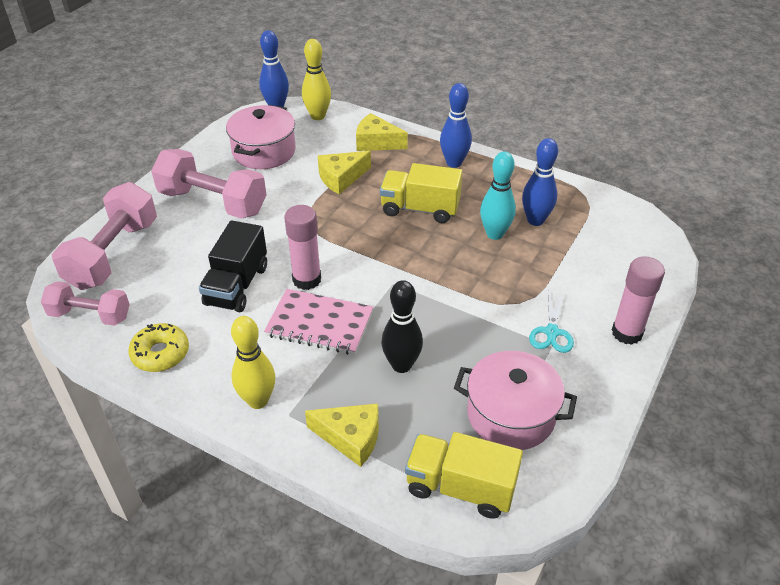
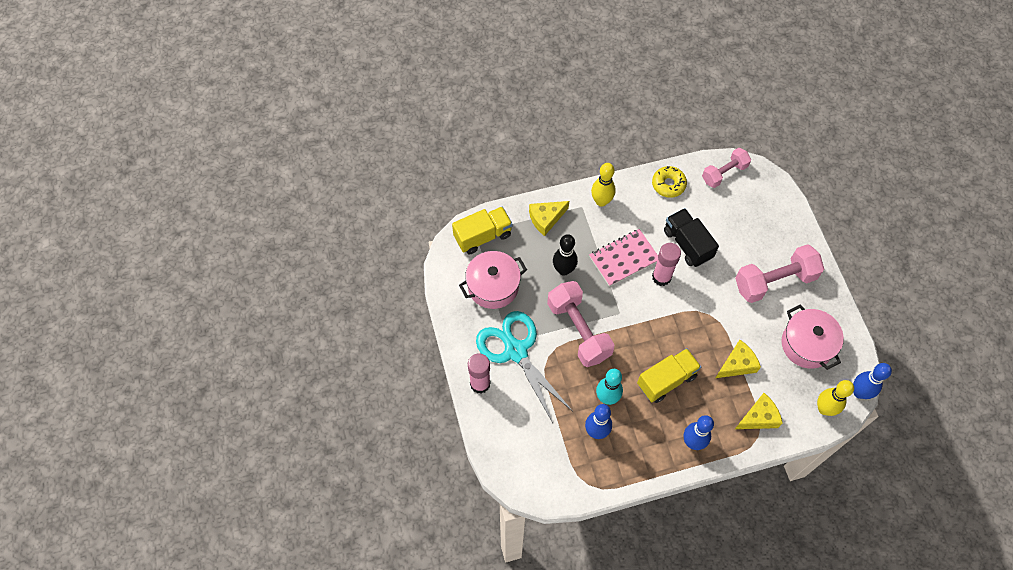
camera: 135 degrees right, 20 degrees up
(113, 254) = (767, 208): pink dumbbell -> pink dumbbell (578, 330)
(341, 178) = (737, 364): yellow cheese -> yellow cheese turned 45 degrees clockwise
(552, 332) = (515, 351): turquoise scissors -> turquoise scissors, size x2.19

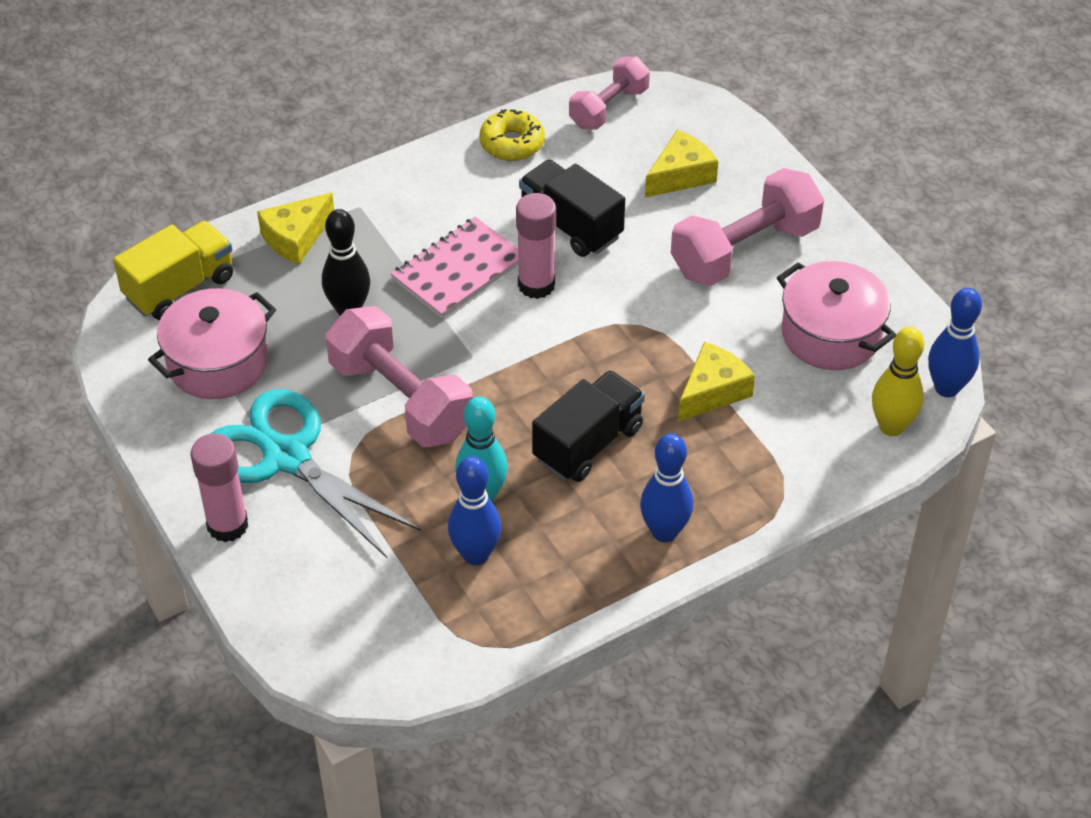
camera: 15 degrees left, 15 degrees down
(601, 201) = (394, 191): yellow bowling pin -> none
(666, 380) = (588, 443): yellow truck -> black truck
(758, 417) = (776, 466): yellow cheese -> yellow cheese (680, 175)

